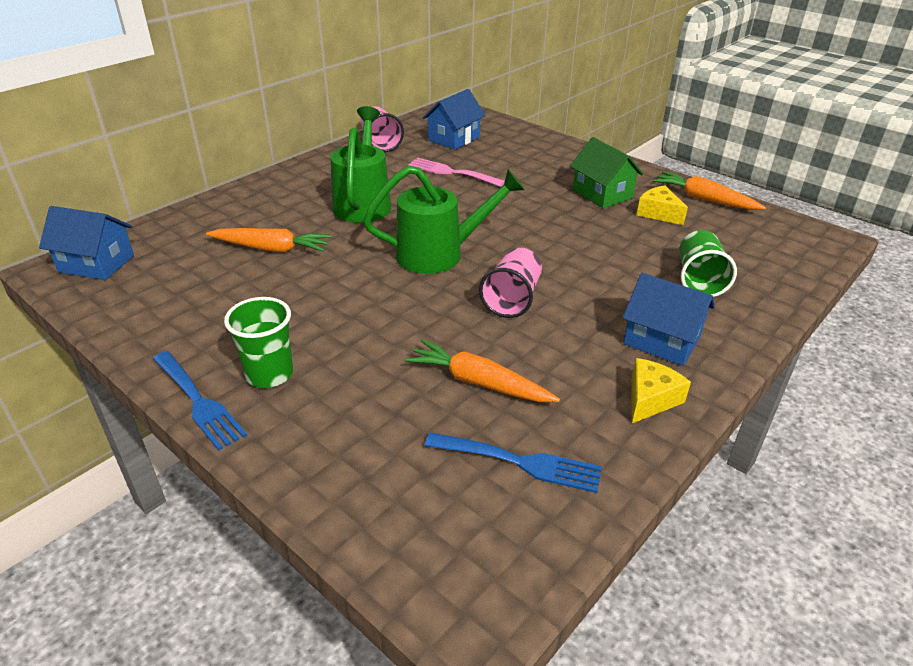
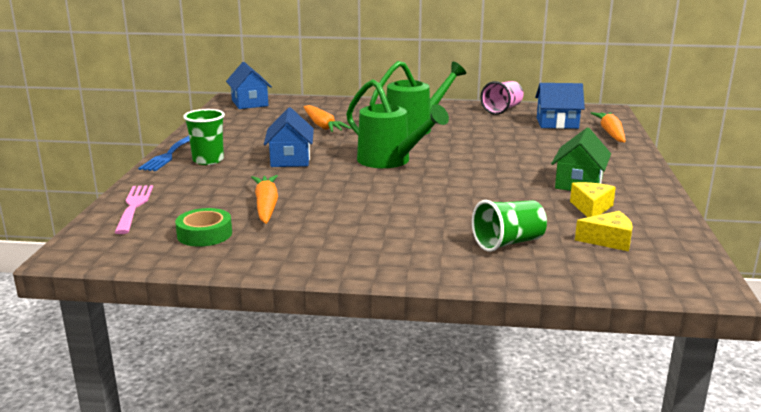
camera: 55 degrees right, 15 degrees down
(452, 172) = (505, 136): pink fork -> pink fork (134, 206)
(512, 299) = (371, 192): pink cup -> none
(519, 462) = (204, 234): blue fork -> green tape
(650, 399) = (317, 257): yellow cheese -> yellow cheese (608, 240)
(661, 340) = (396, 246): blue house -> blue house (290, 159)
(703, 199) = (659, 219): orange carrot -> orange carrot (610, 133)

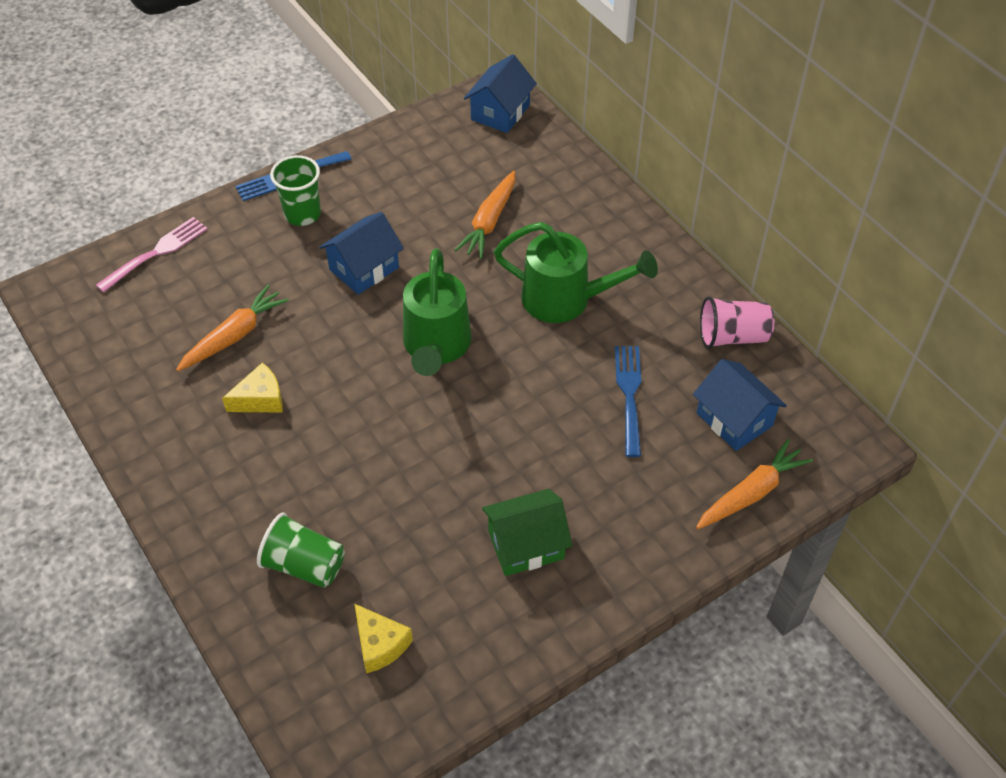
camera: 50 degrees right, 30 degrees up
(204, 234) = (143, 340): green tape -> none
(506, 135) = (629, 395): none -> blue fork
(591, 208) = (458, 590): yellow cheese -> yellow cheese (260, 399)

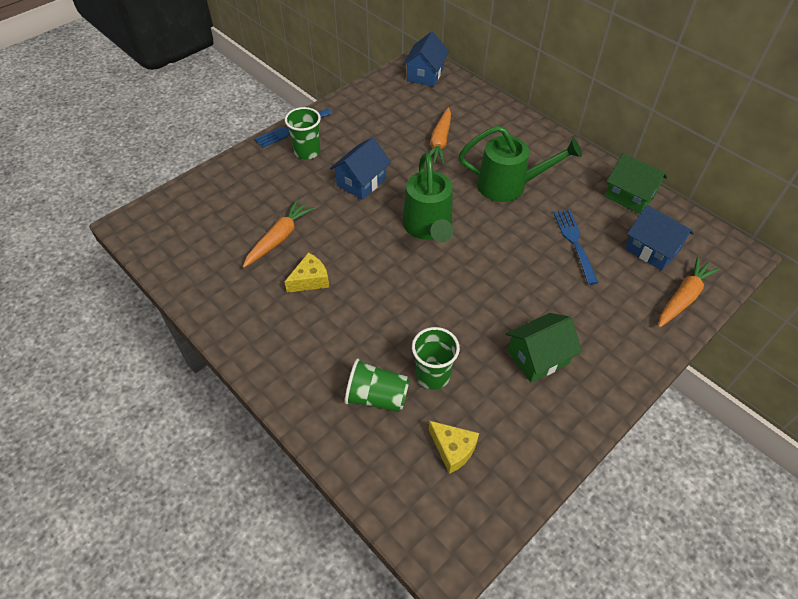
camera: 10 degrees left, 0 degrees up
(156, 253) = (207, 189): pink fork -> none
(382, 548) = (433, 375): none -> green cup
(732, 337) = (630, 196): pink cup -> green house

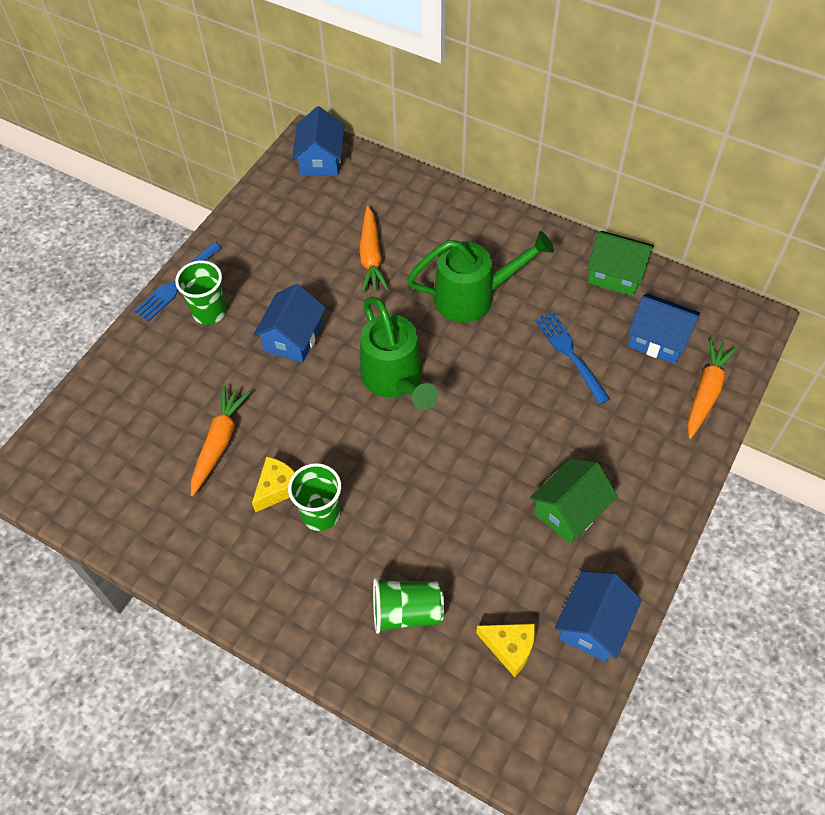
camera: 15 degrees left, 5 degrees up
(433, 375) = (460, 567): green cup -> green cup (321, 514)
(530, 452) = (593, 625): none -> blue house

